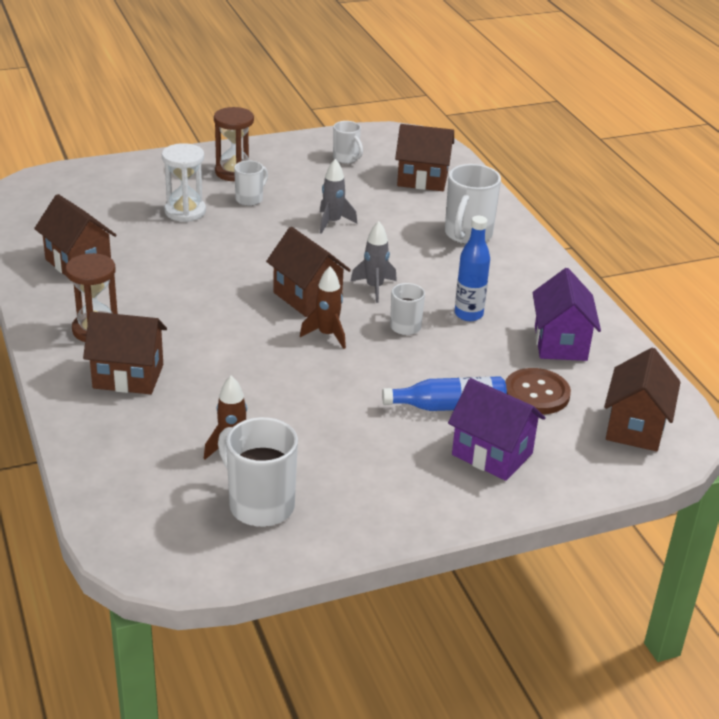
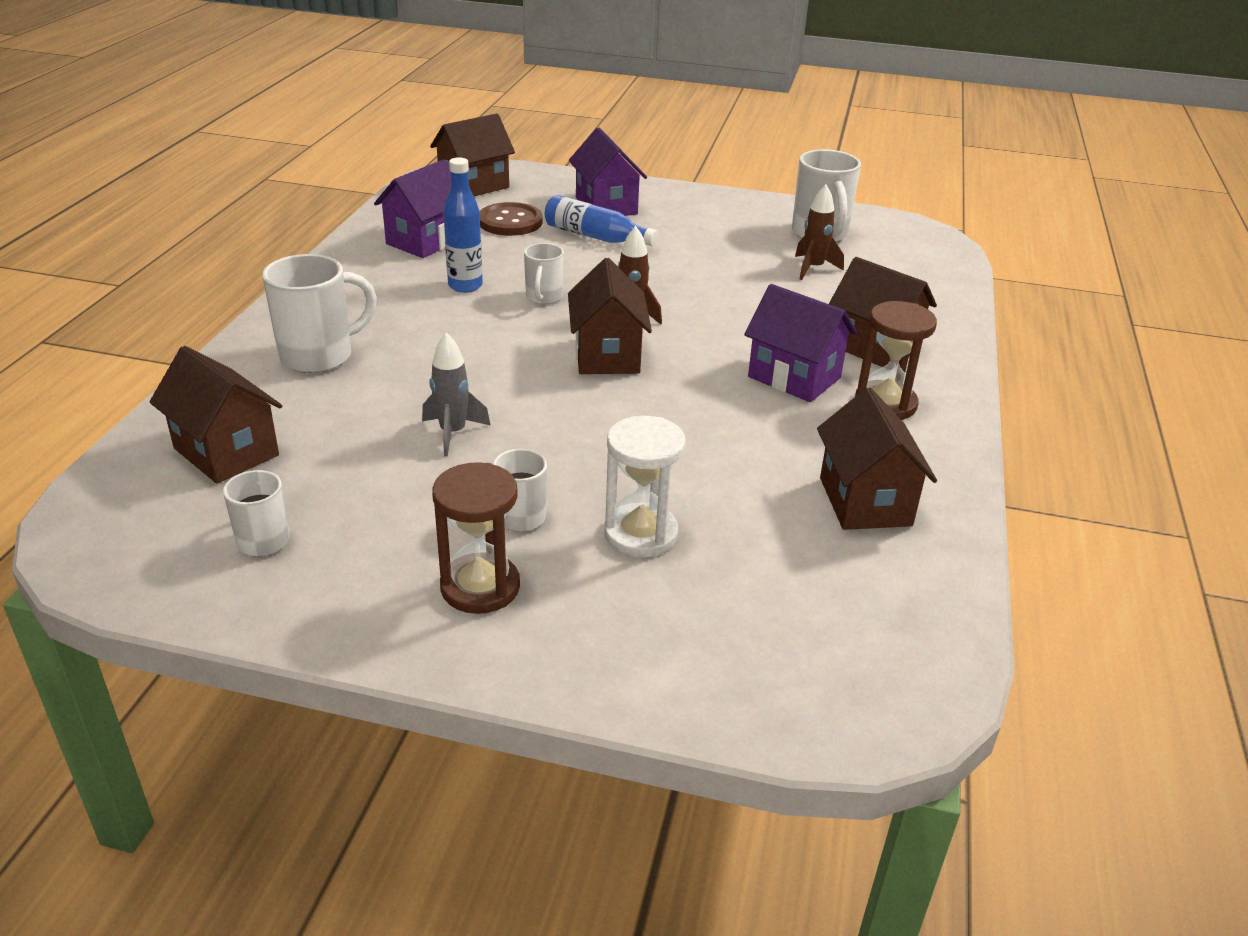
camera: 145 degrees left, 0 degrees up
(171, 327) = (794, 377): none -> purple house
(374, 288) = (520, 340): grey rocket -> none

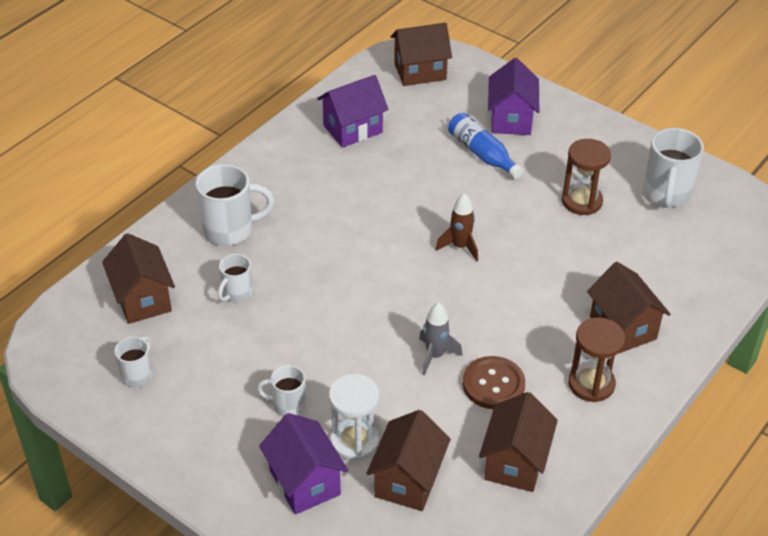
camera: 25 degrees right, 10 degrees up
(453, 433) = (282, 323): grey rocket -> grey rocket (435, 356)
(465, 286) = (358, 185): blue bottle -> none
(480, 587) = (240, 449): brown hourglass -> brown hourglass (581, 201)
(510, 222) = (426, 121): brown button -> brown button (493, 384)
(543, 298) = (407, 211): white mug -> white mug (236, 293)
(607, 355) = (420, 282): brown house -> brown house (408, 480)
(794, 377) = (541, 340): purple house -> purple house (305, 482)
(813, 268) = (633, 232): brown rocket -> none

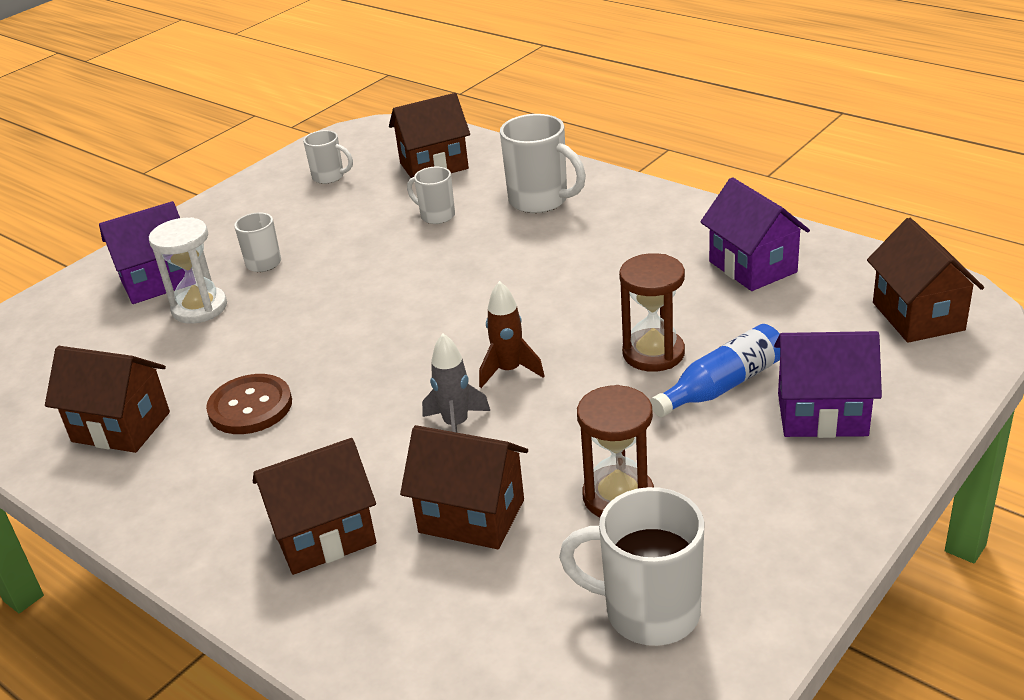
camera: 95 degrees right, 10 degrees down
(230, 230) = (540, 201): white mug -> white mug turned 45 degrees counterclockwise
(408, 480) = (131, 347): brown house -> brown house (471, 516)
(435, 356) = (310, 358): grey rocket -> grey rocket (456, 425)
(591, 384) = (224, 498): brown hourglass -> brown hourglass (653, 353)

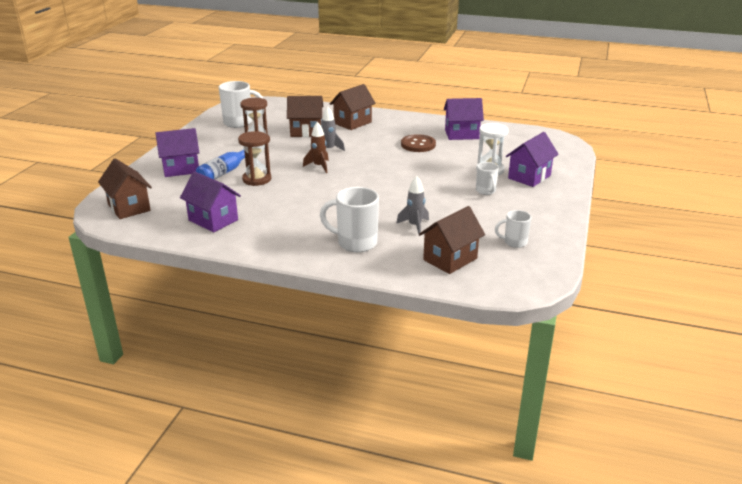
camera: 155 degrees right, 5 degrees down
(121, 427) = (461, 134): brown house -> purple house
(436, 216) = (414, 226): white mug -> grey rocket

